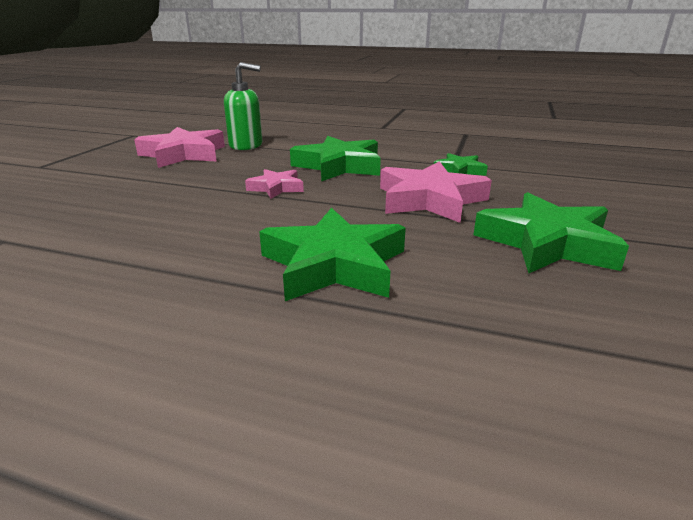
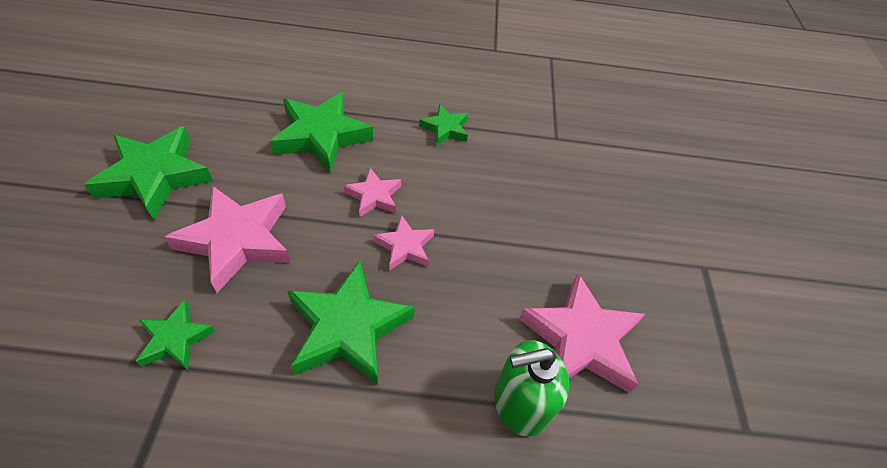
camera: 160 degrees right, 25 degrees up
(145, 259) = (445, 129): none -> green star
(288, 213) = (374, 196): none -> pink star

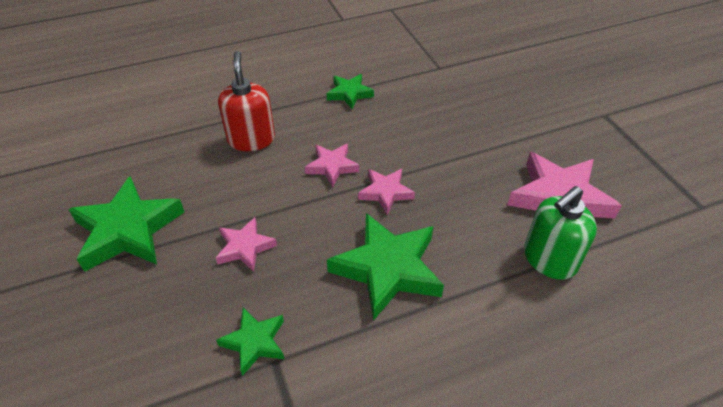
camera: 20 degrees left, 5 degrees down
(237, 240) = (245, 247): pink star -> pink star, size x0.54
(321, 136) = (251, 139): green star -> red soap dispenser

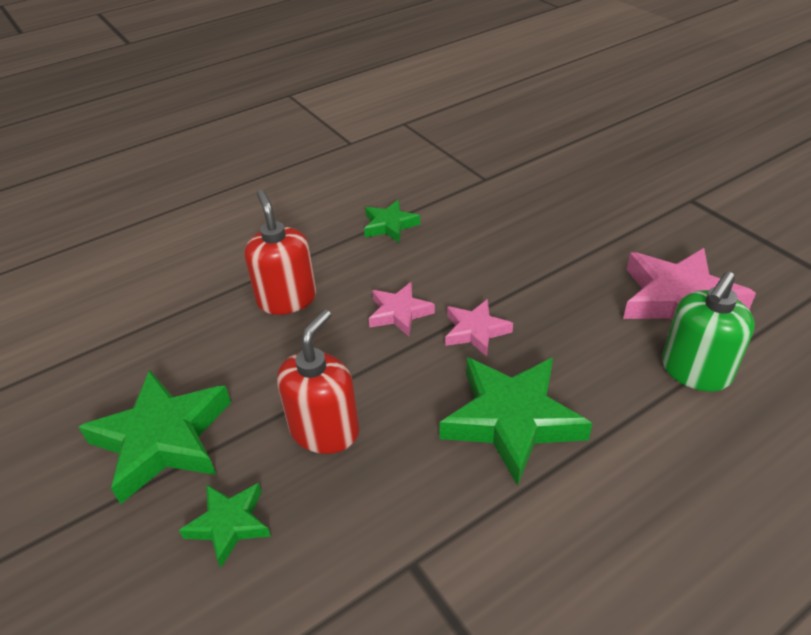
camera: 10 degrees left, 5 degrees down
(245, 247) = (325, 430): pink star -> red soap dispenser
(255, 342) = (379, 545): green star -> green star (229, 524)

